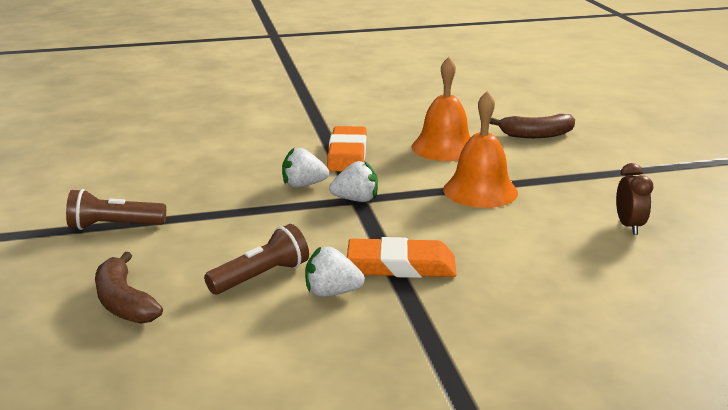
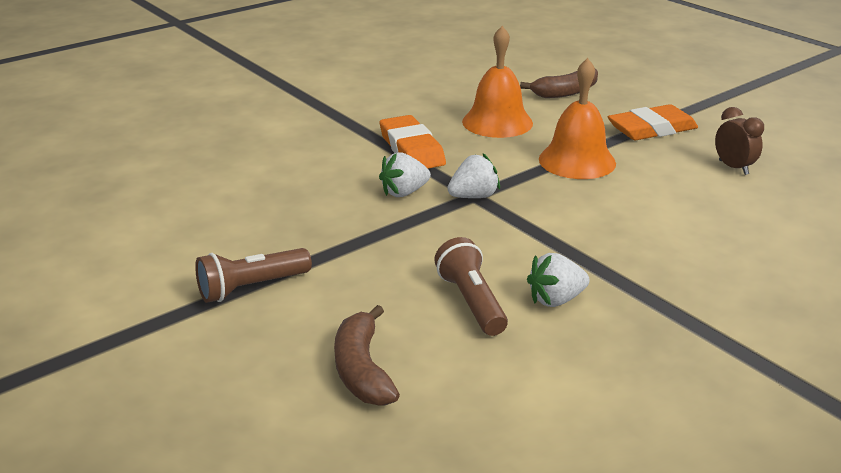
camera: 25 degrees left, 5 degrees up
(124, 302) = (362, 370): brown banana -> brown banana turned 45 degrees clockwise
(261, 276) = (471, 302): brown flashlight -> brown flashlight turned 45 degrees counterclockwise
(401, 265) = (588, 255): orange eraser -> orange eraser (651, 129)

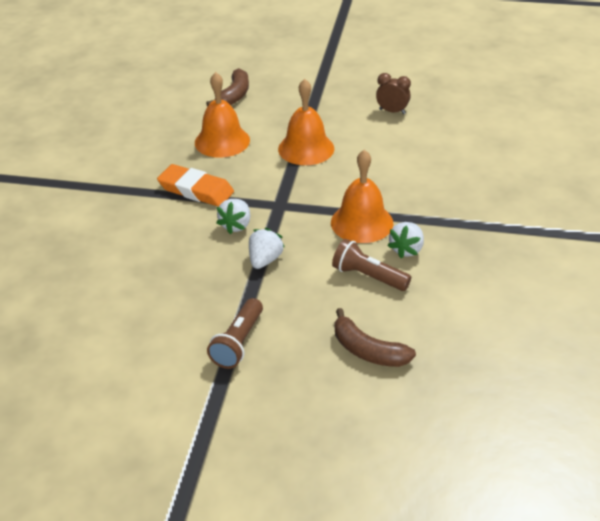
camera: 40 degrees left, 10 degrees up
(473, 196) = (280, 206): white strawberry -> white strawberry (265, 260)
(540, 250) = (362, 222): none -> orange bell
(651, 129) = (318, 103): orange eraser -> none

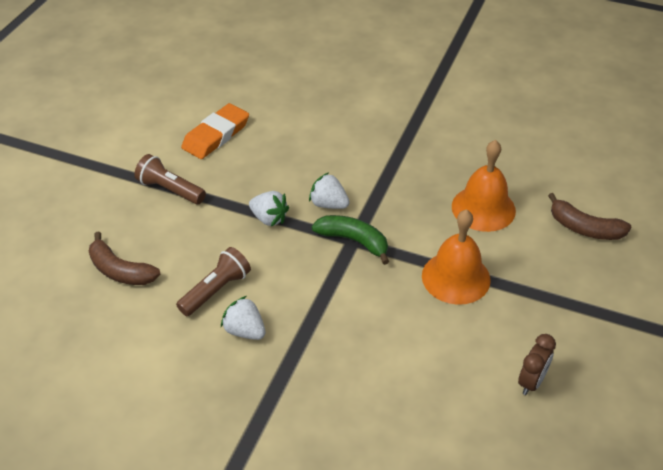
camera: 100 degrees right, 5 degrees up
(196, 190) = (395, 181): orange eraser -> orange eraser (216, 135)
(280, 204) = (354, 241): none -> green banana
(362, 222) = (302, 302): orange bell -> none
(368, 350) = (120, 270): brown banana -> brown banana turned 105 degrees counterclockwise

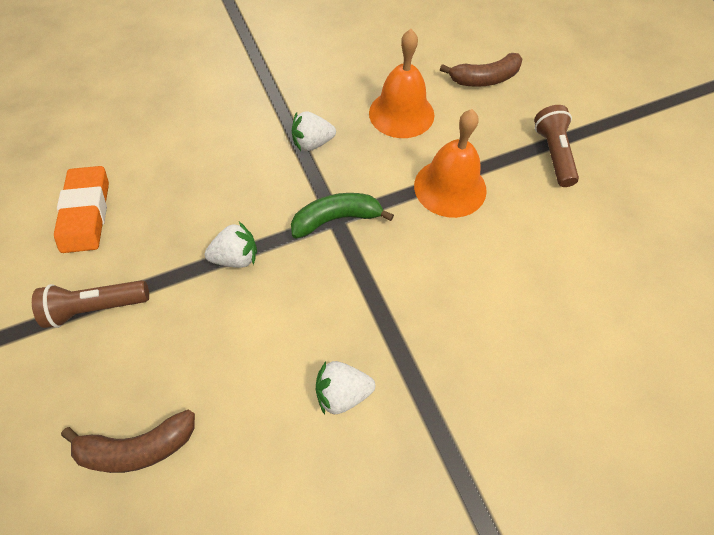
camera: 45 degrees left, 15 degrees up
(216, 290) = (267, 375): brown flashlight -> brown flashlight (552, 154)
(328, 204) = (276, 201): white strawberry -> white strawberry (313, 143)
(531, 382) = (597, 230): brown clock -> none

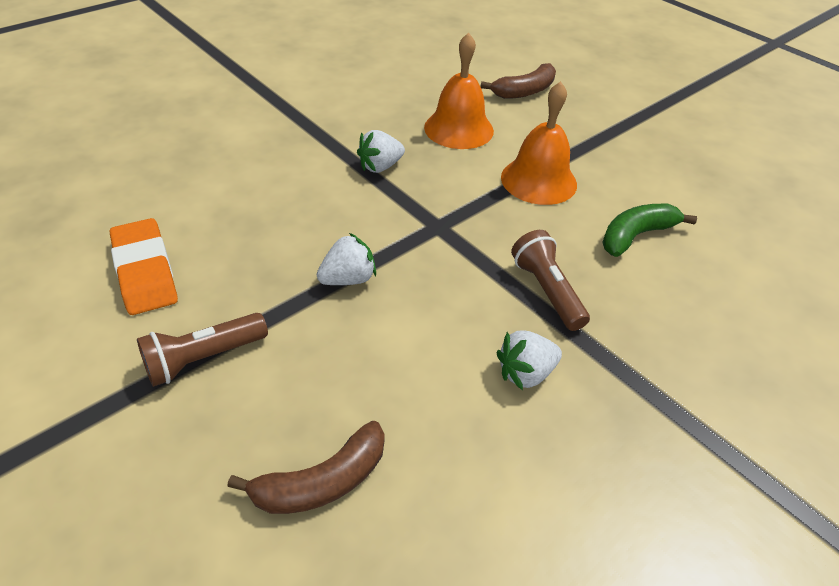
camera: 20 degrees left, 15 degrees down
(337, 219) = (439, 226): green banana -> green banana (636, 236)
(552, 154) = (618, 139): brown flashlight -> brown flashlight (546, 291)

